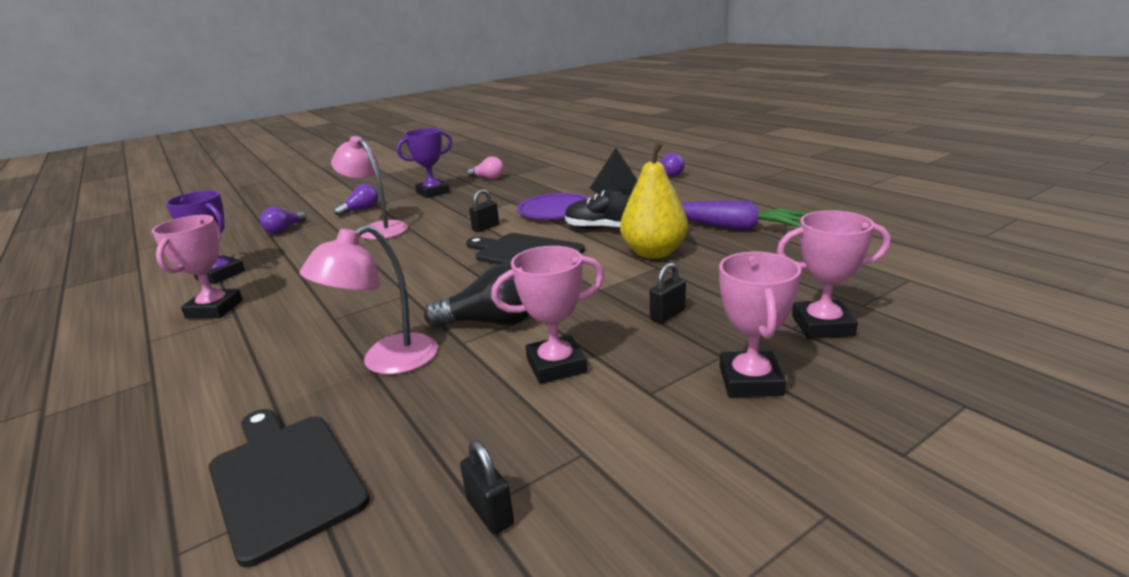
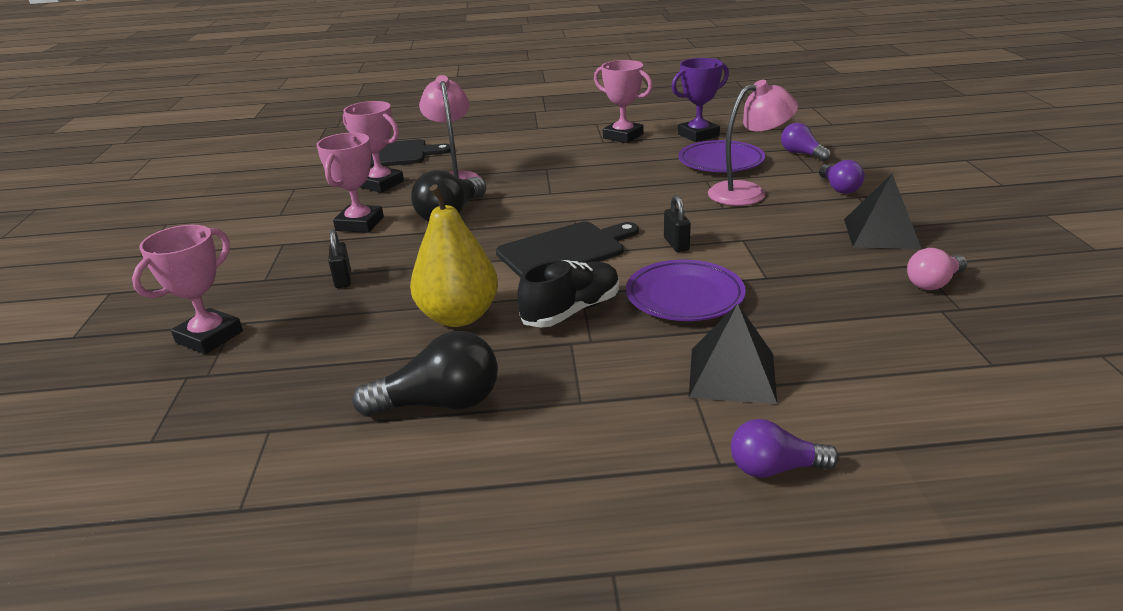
camera: 120 degrees right, 5 degrees up
(306, 250) = (721, 162): none -> purple plate
(433, 192) = (881, 233): purple trophy -> black pyramid
(490, 512) = (288, 190): black padlock -> none
(734, 227) = (439, 404): purple carrot -> black light bulb
(750, 381) = (229, 277): pink trophy -> pink trophy (381, 184)

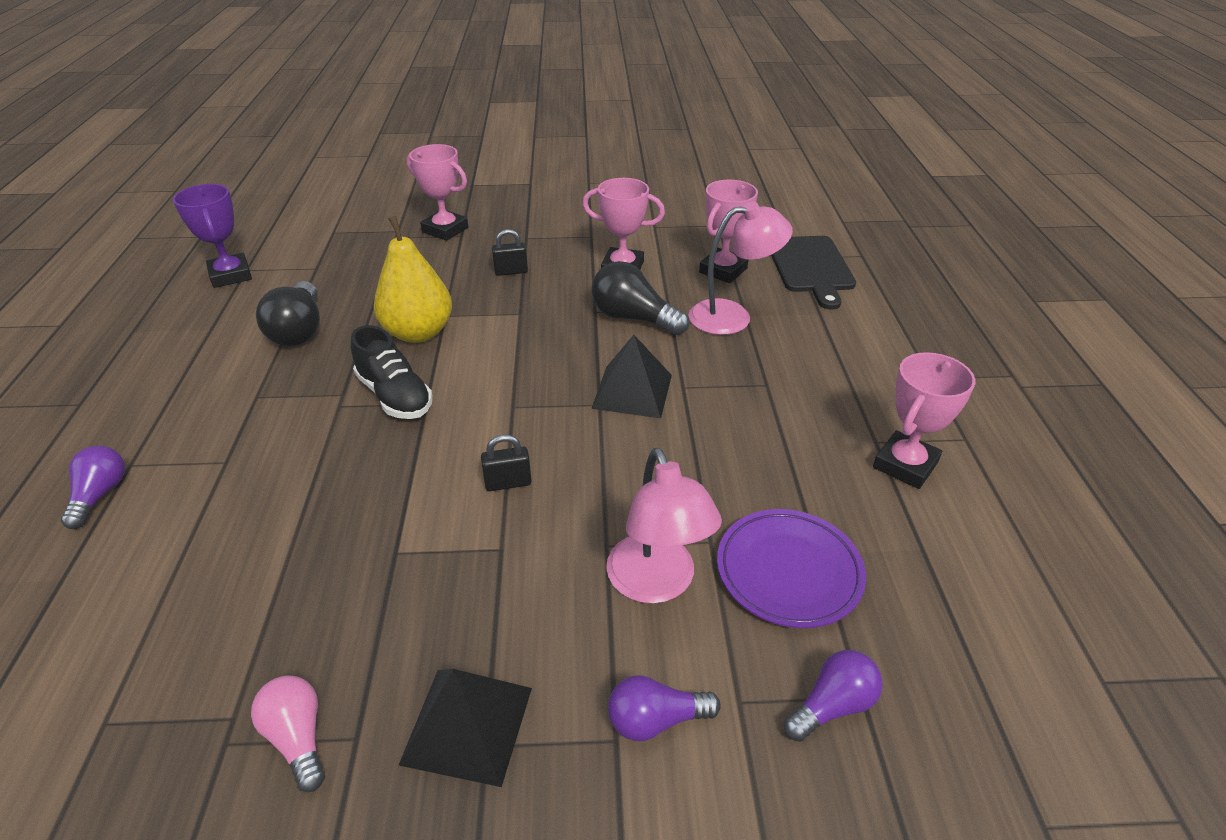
camera: 90 degrees right, 10 degrees up
(565, 250) = (521, 395): black cutting board -> none
(684, 296) = (384, 475): purple plate -> none
(698, 135) = (925, 561): purple trophy -> purple trophy (231, 275)
(732, 375) = (231, 490): black pyramid -> black pyramid (632, 391)

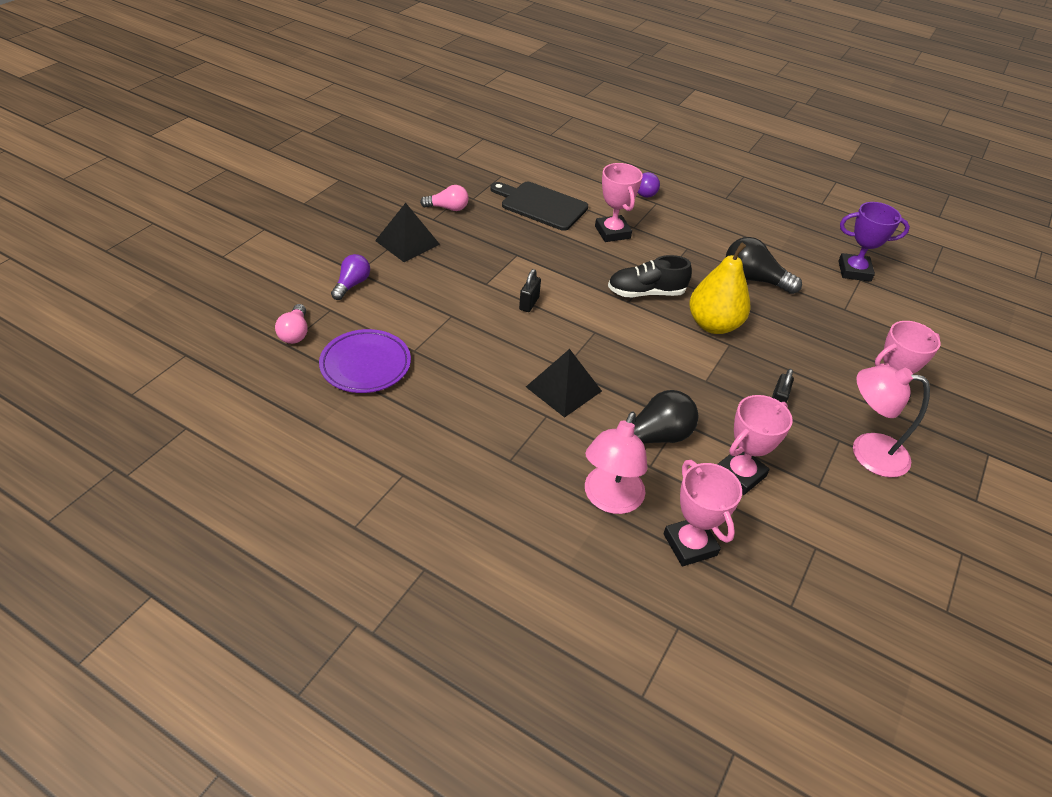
camera: 120 degrees right, 5 degrees up
(656, 584) = (411, 319): pink lamp -> pink lamp (867, 452)
(810, 267) = (649, 624): black cutting board -> black cutting board (541, 205)
(832, 705) = (295, 333): purple light bulb -> pink light bulb
(905, 465) = (371, 471): pink trophy -> pink trophy (612, 232)

